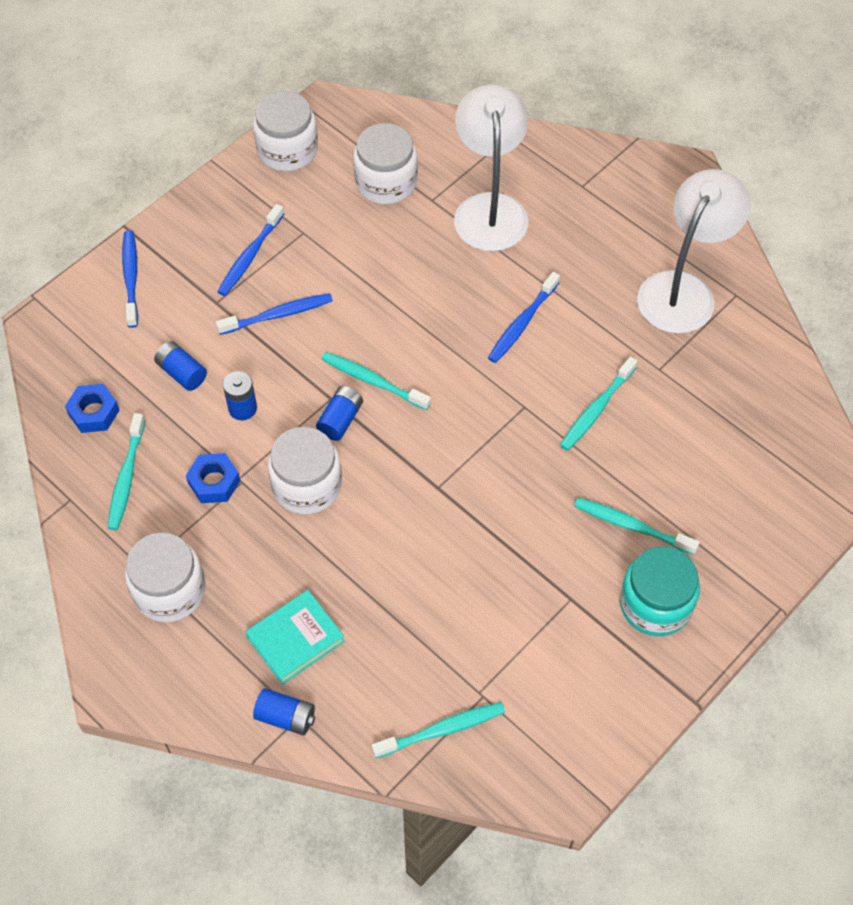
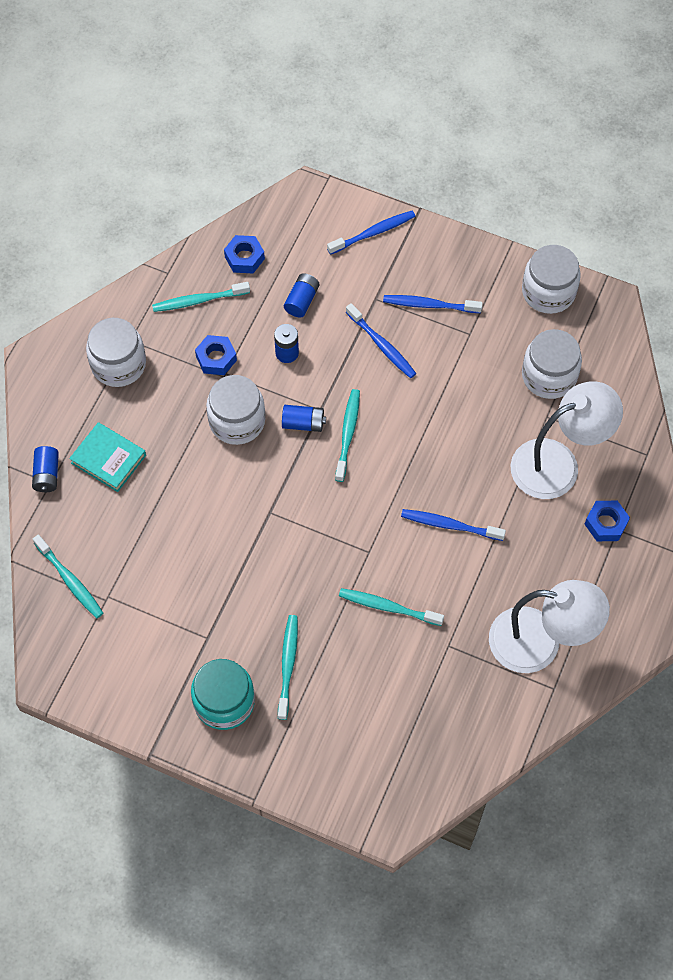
camera: 70 degrees right, 5 degrees up
(572, 193) = (606, 524): none -> blue nut

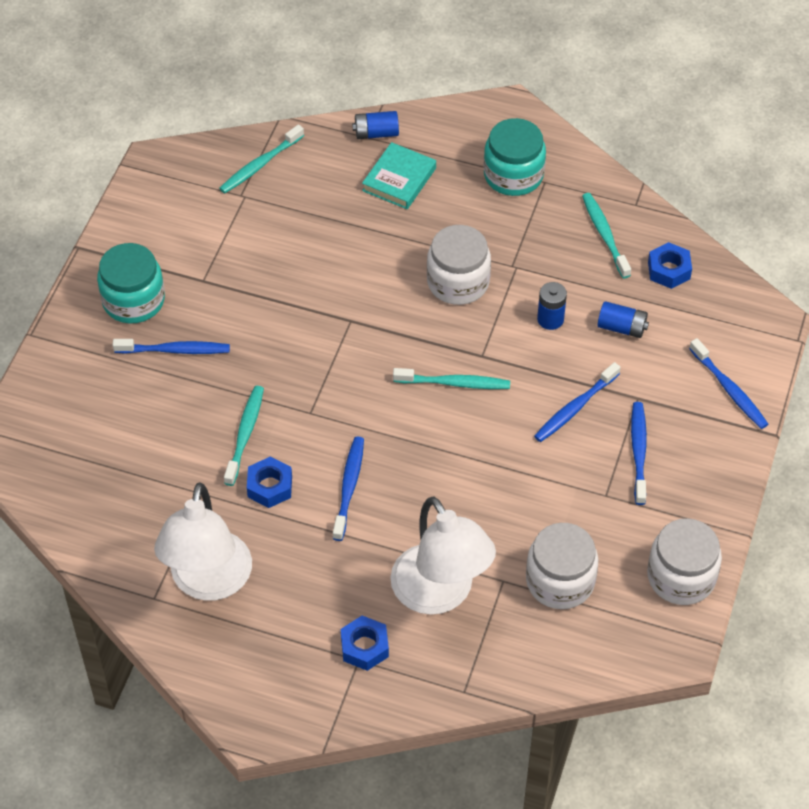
camera: 85 degrees right, 10 degrees down
(118, 364) = (513, 175): white jar -> turquoise jar
(216, 358) = (533, 257): blue nut -> blue nut (270, 486)
(288, 665) = (175, 350): turquoise toothbrush -> blue toothbrush
(303, 423) = (462, 341): blue battery -> none

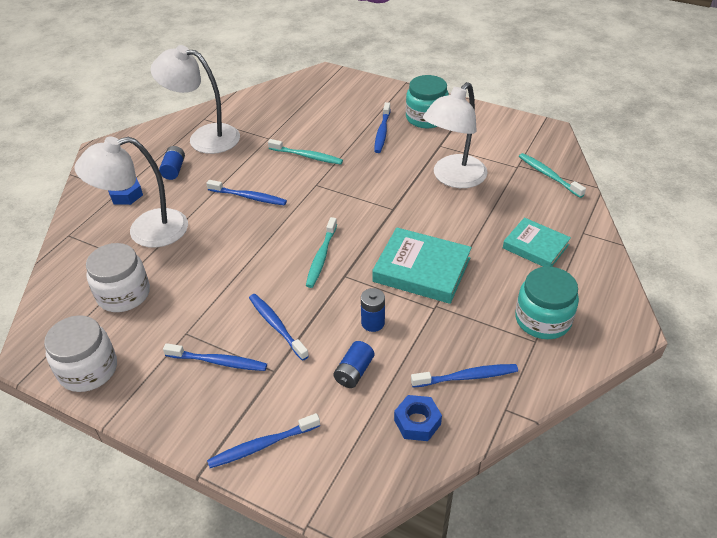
camera: 100 degrees right, 10 degrees down
(270, 486) = (262, 164): blue nut -> none
(277, 261) = (453, 178): none -> white lamp
(376, 133) = (587, 238): blue battery -> blue battery (174, 170)
(458, 282) = (422, 270): white jar -> turquoise book
(604, 235) = (467, 377): turquoise toothbrush -> blue toothbrush

